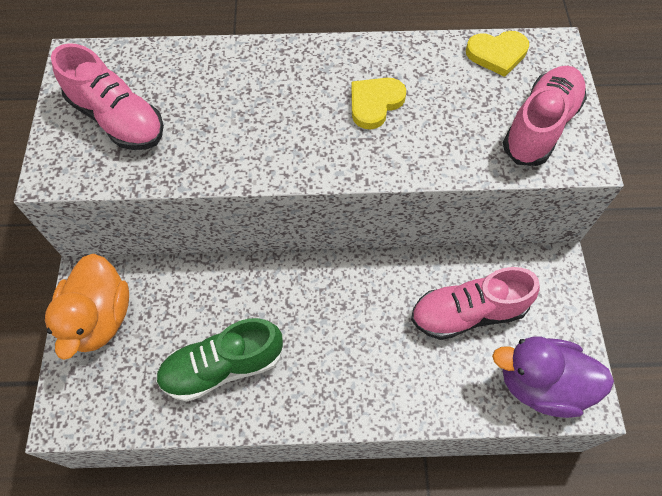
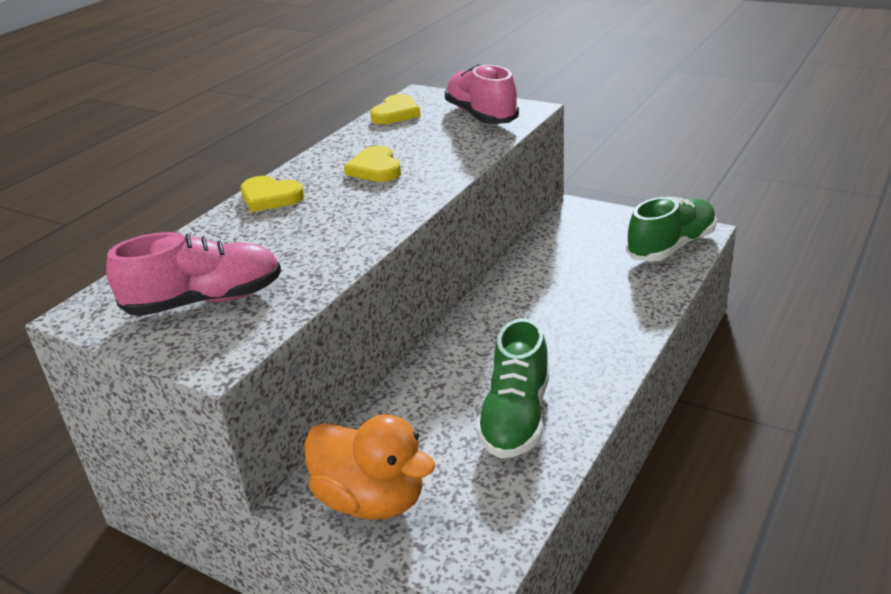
camera: 55 degrees left, 30 degrees down
(283, 61) = (270, 197): none -> yellow heart
(467, 313) = (581, 259): pink shoe -> none
(541, 384) = (671, 246): purple duck -> green shoe

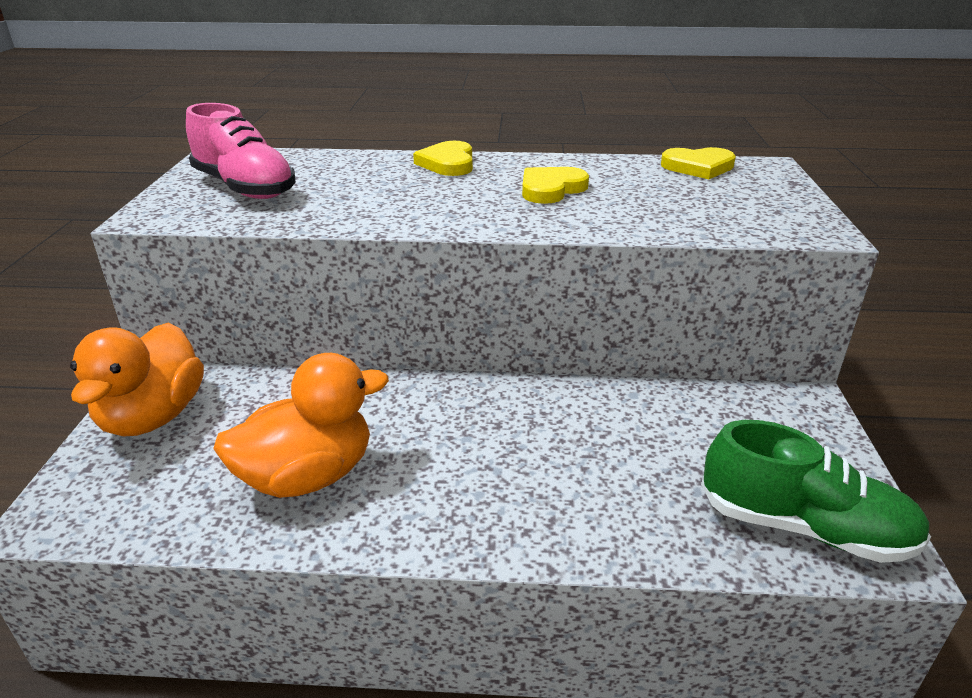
camera: 60 degrees right, 0 degrees up
(481, 116) = (757, 209): pink shoe -> none
(516, 417) = (308, 476): green shoe -> orange duck

